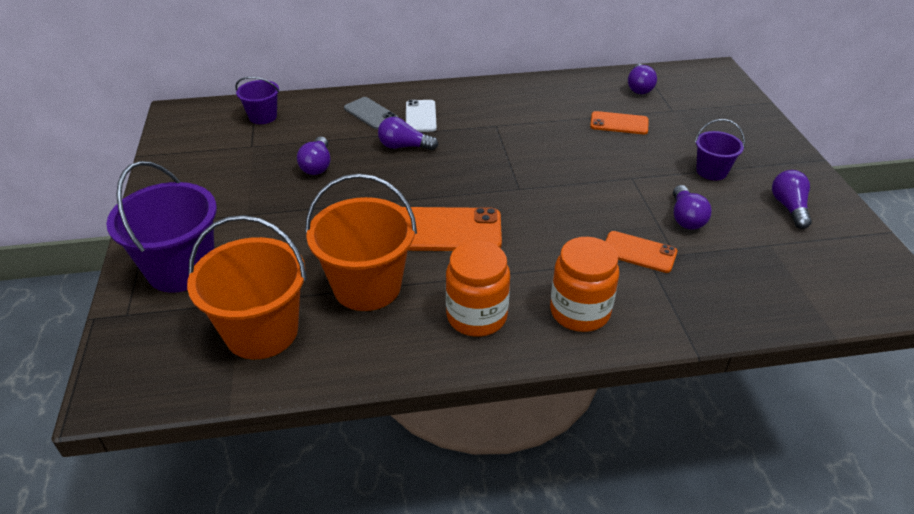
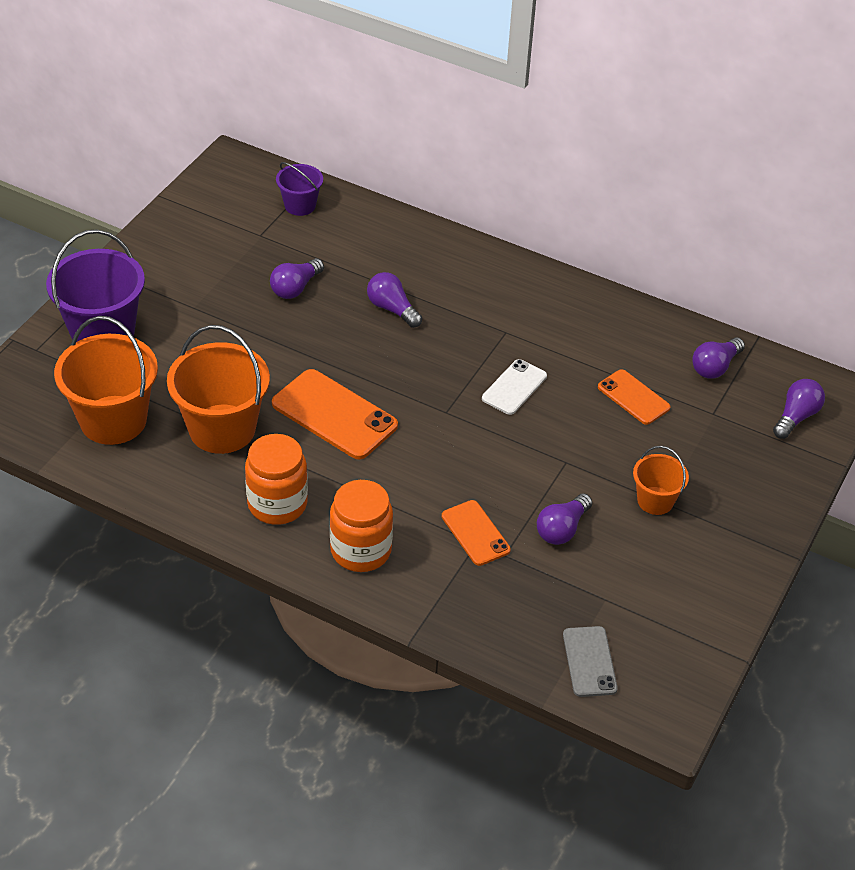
camera: 35 degrees right, 5 degrees up
(370, 113) = (401, 253): grey phone -> grey phone (589, 662)
(420, 116) = (444, 282): white phone -> white phone (514, 387)
(711, 171) = (655, 501): purple bucket -> orange bucket
(789, 207) = (678, 579): purple light bulb -> purple light bulb (796, 417)

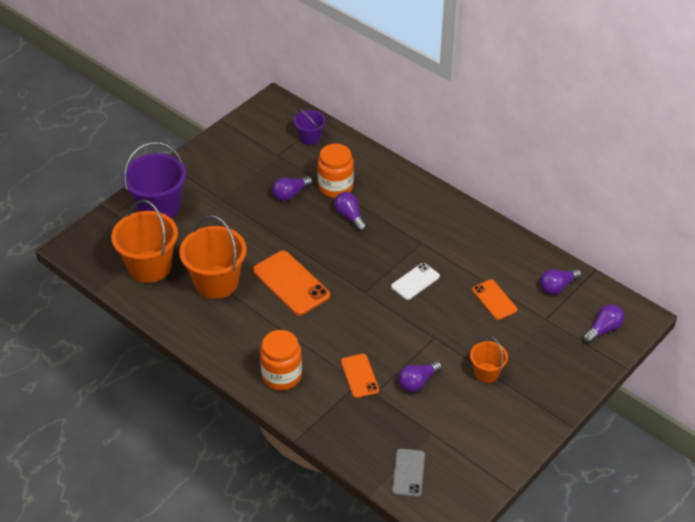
camera: 15 degrees right, 0 degrees up
(277, 504) = (237, 337): orange jar -> orange jar (335, 187)

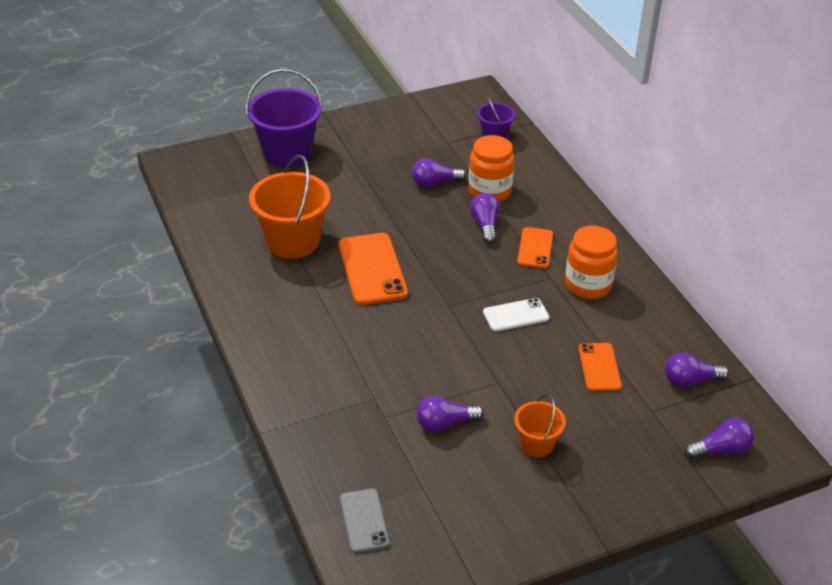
camera: 25 degrees right, 5 degrees down
(149, 266) = (235, 204): orange bucket -> none
(281, 376) = (294, 359): orange jar -> orange jar (588, 285)
(359, 376) = (381, 391): orange phone -> orange phone (535, 248)
(408, 473) = (364, 521): grey phone -> grey phone turned 45 degrees counterclockwise

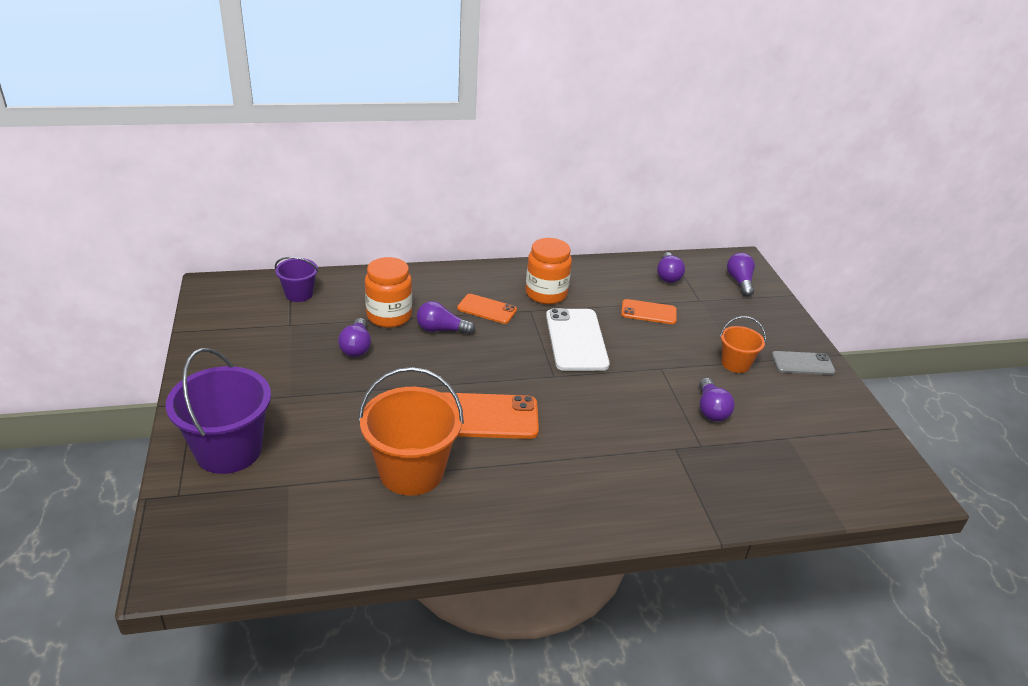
camera: 80 degrees left, 5 degrees down
(364, 521) = (832, 483): grey phone -> grey phone (802, 363)
(515, 315) = (576, 340): white phone -> white phone, size x1.68

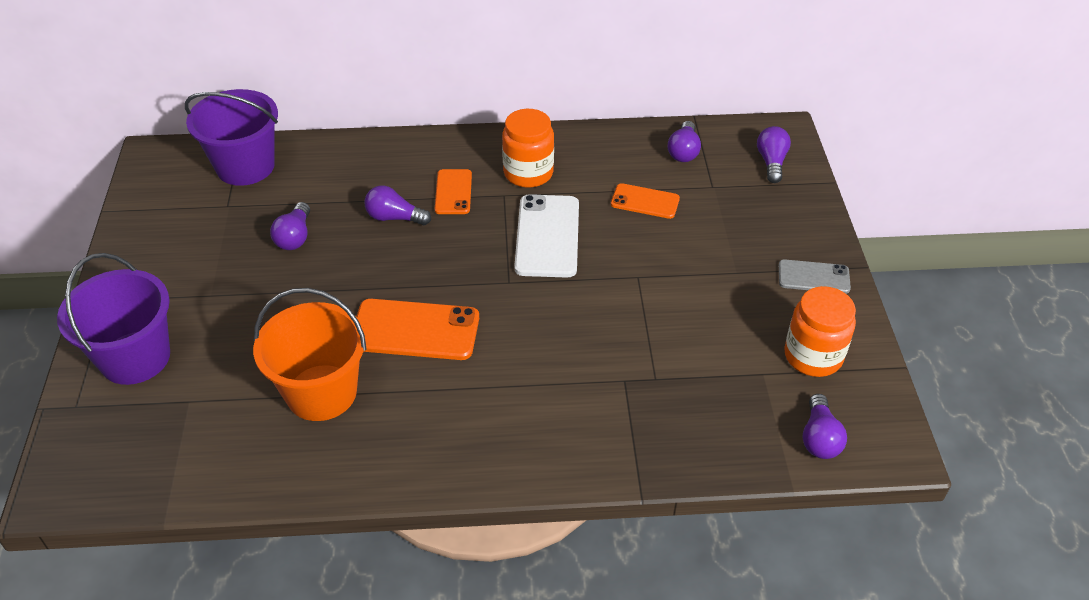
camera: 10 degrees right, 10 degrees up
(299, 294) = (245, 166): purple bucket -> purple bucket, size x1.86
(389, 316) = (339, 198): orange jar -> orange jar (813, 356)
(487, 309) = (453, 192): orange phone -> orange phone turned 60 degrees clockwise
(711, 409) = (681, 333): purple light bulb -> purple light bulb (819, 438)
(735, 364) = (730, 274): orange bucket -> none

